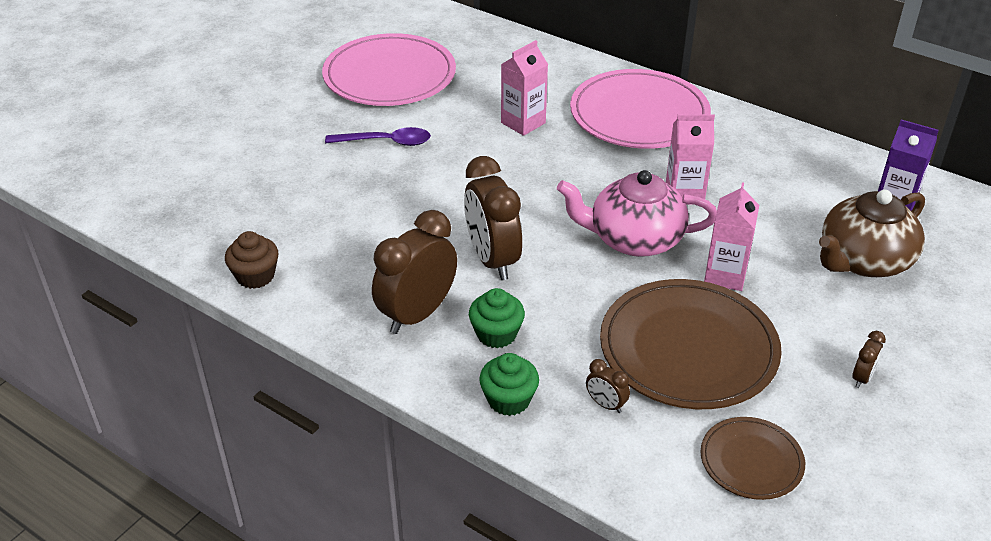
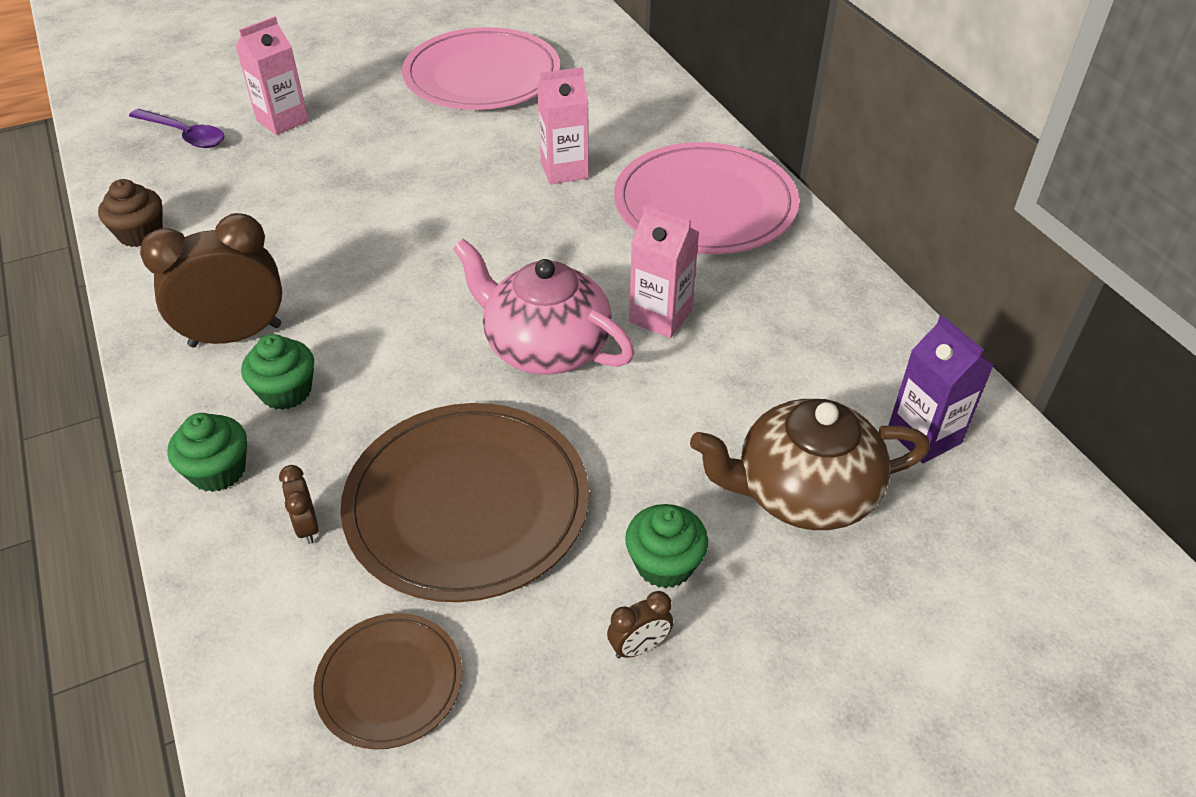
camera: 30 degrees right, 5 degrees up
(386, 142) = (404, 143): purple spoon -> purple spoon (185, 135)
(492, 260) = (371, 308): brown clock -> none
(725, 275) = (605, 435): pink carton -> pink carton (282, 121)
(831, 330) = (664, 564): none -> green cupcake

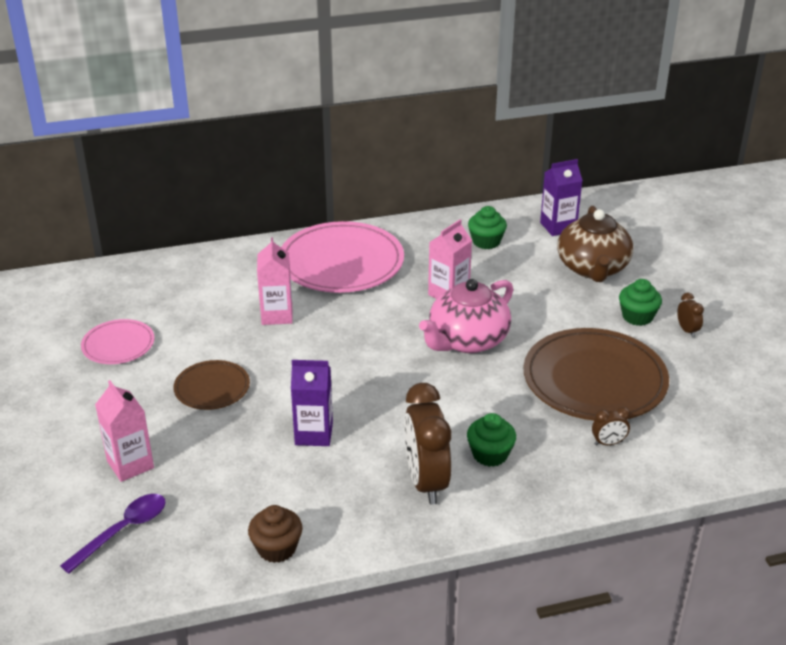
camera: 80 degrees left, 10 degrees down
(218, 471) = (560, 484): green cupcake -> green cupcake (486, 242)
(330, 232) = (314, 434): none -> purple carton
(389, 682) = (712, 412): brown plate -> brown plate (212, 388)
(482, 76) = (118, 345): pink plate -> pink plate, size x0.52

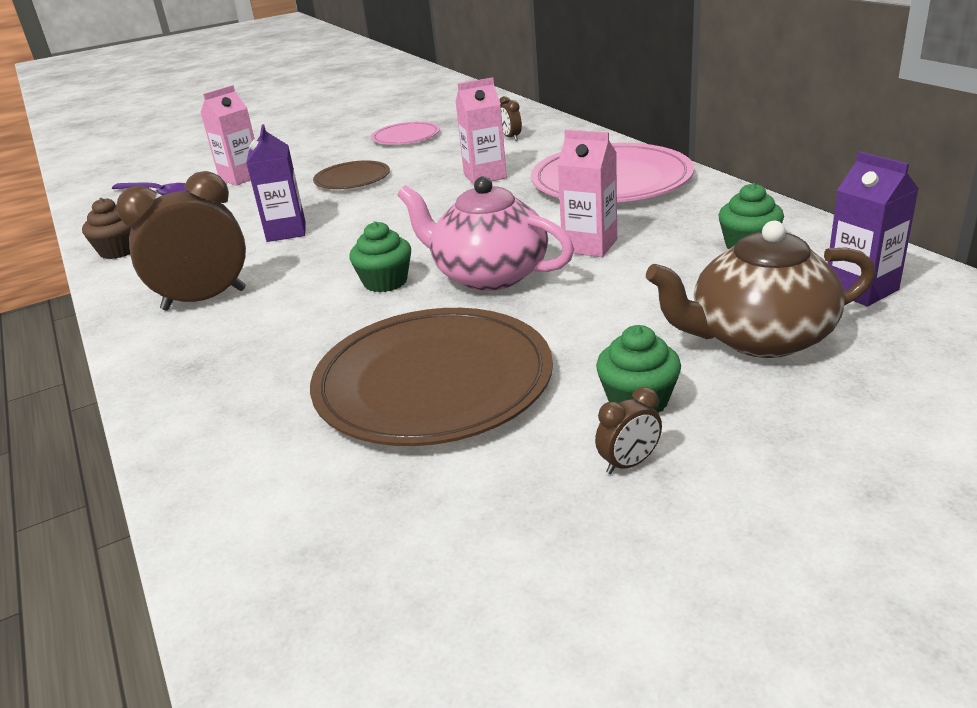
camera: 80 degrees right, 5 degrees down
(490, 454) = (252, 328): green cupcake -> green cupcake (385, 282)
(608, 443) = (277, 414): brown clock -> brown clock (511, 138)

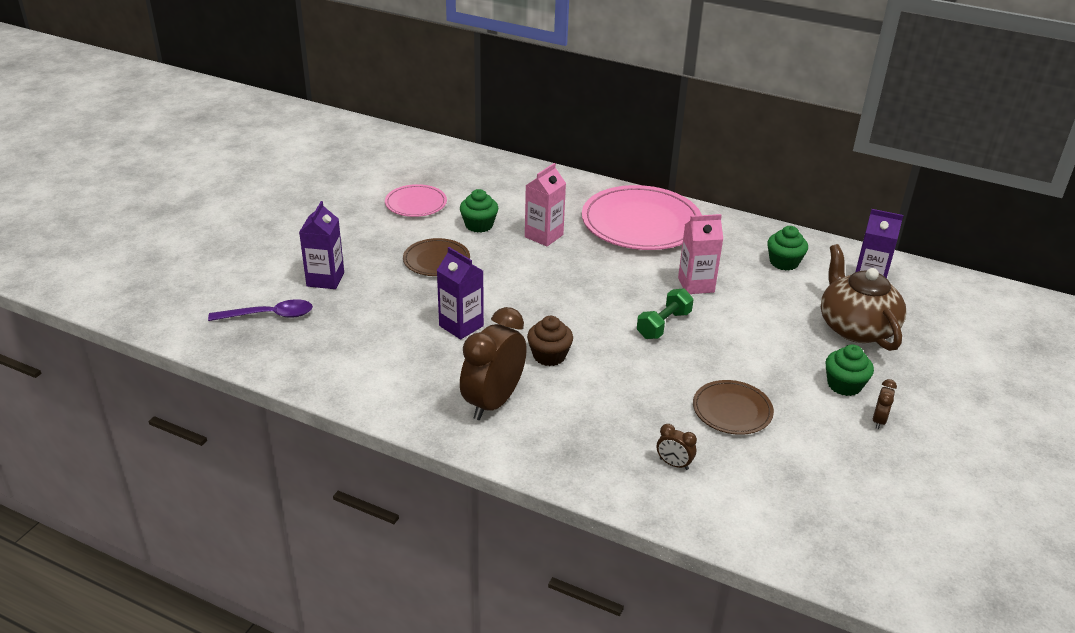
camera: 40 degrees left, 5 degrees up
(119, 251) = (339, 382): brown cupcake -> brown cupcake (549, 356)
(241, 177) = (325, 279): pink carton -> purple carton
(385, 282) = (604, 349): green cupcake -> green cupcake (479, 225)
(433, 382) = (732, 410): brown plate -> brown plate, size x0.52
(489, 275) = (663, 325): pink teapot -> green dumbbell
(511, 138) = (510, 190): brown clock -> brown clock (674, 464)
(759, 338) = (855, 327): brown teapot -> brown teapot turned 120 degrees clockwise

